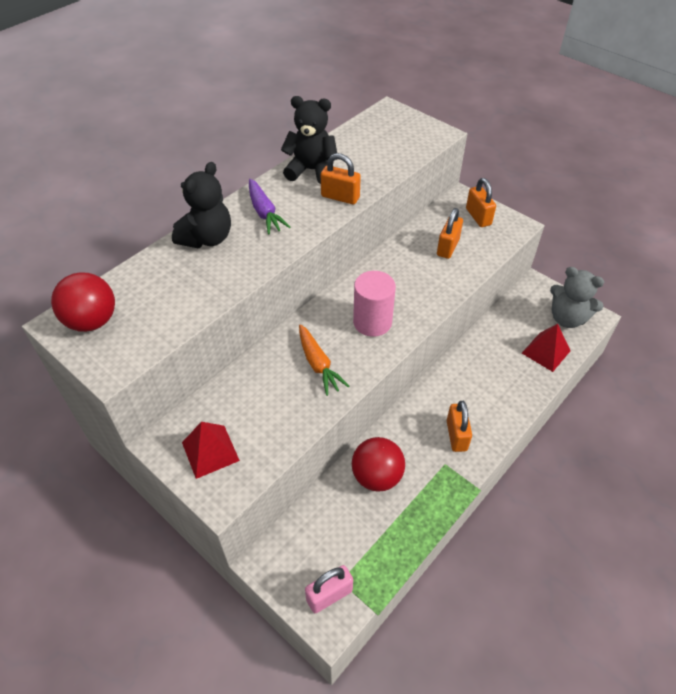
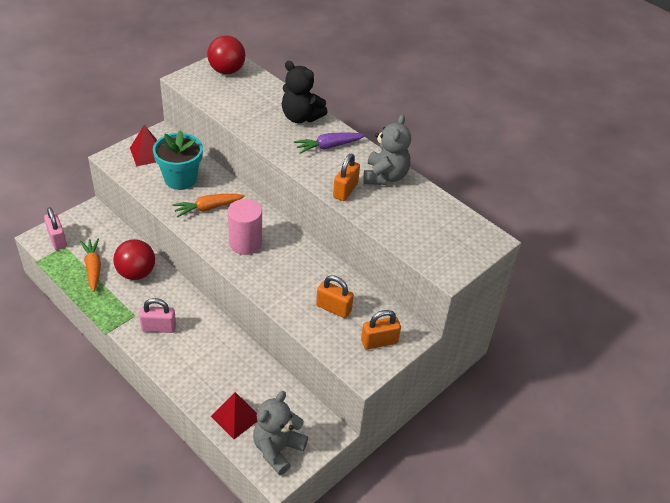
camera: 90 degrees right, 5 degrees down
(264, 402) = (180, 179): none -> turquoise flower pot
(311, 170) = (385, 176): black teddy bear -> grey teddy bear
(376, 531) = (93, 268): none -> orange carrot
(456, 435) = (159, 327): orange padlock -> pink padlock

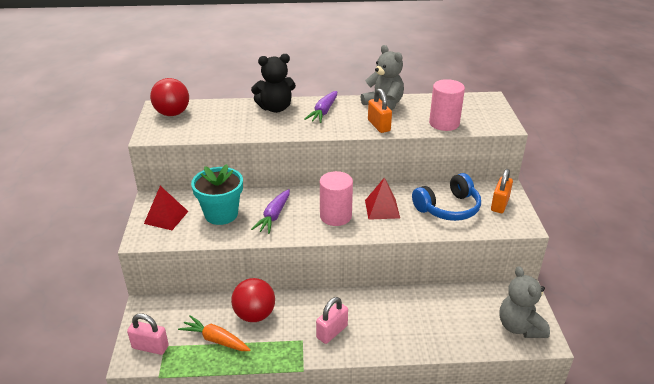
camera: 45 degrees left, 10 degrees down
(208, 208) = (273, 216): orange carrot -> purple carrot
(236, 417) = (469, 334): red pyramid -> red pyramid (382, 209)
(333, 308) = (448, 208): orange padlock -> blue headphones
(400, 229) = (444, 123): none -> pink cylinder

